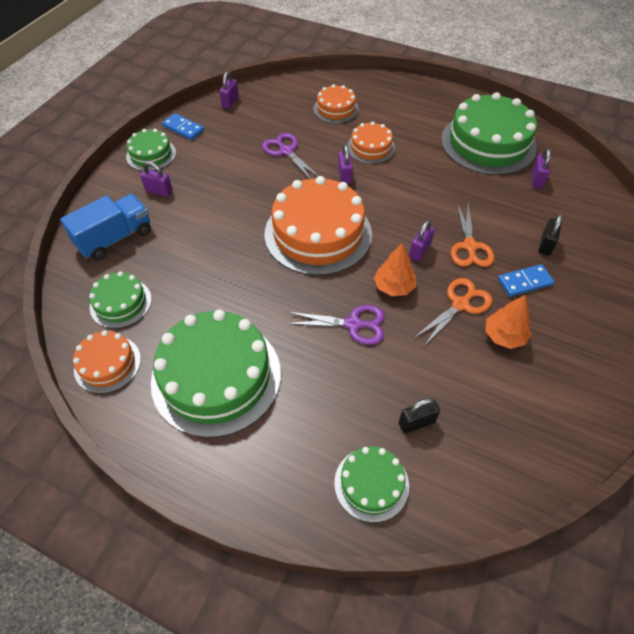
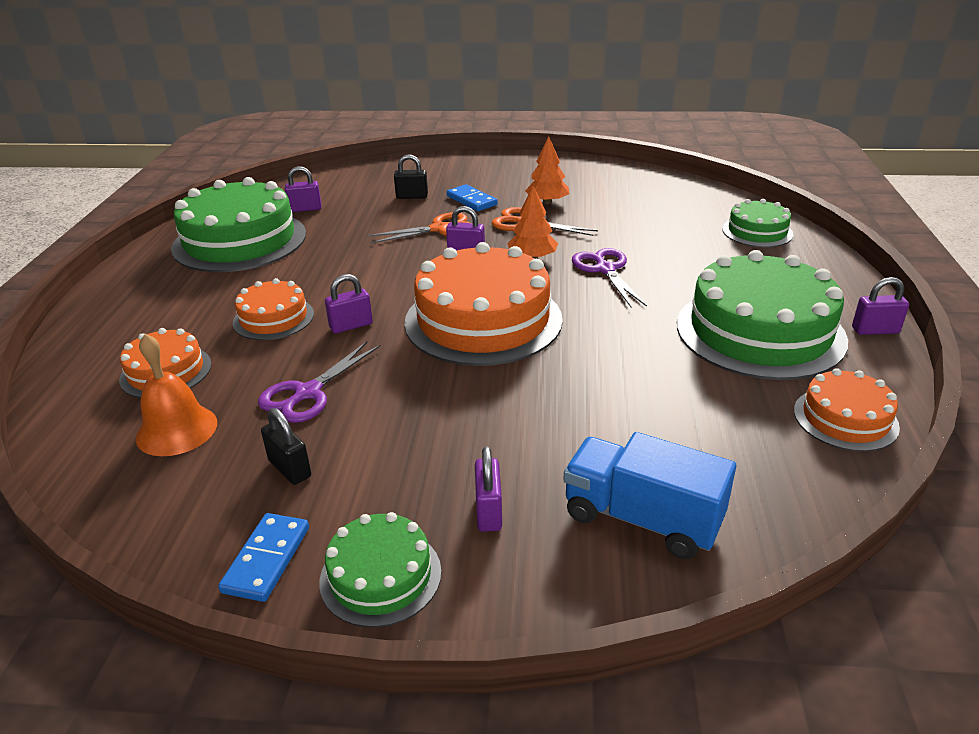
camera: 110 degrees left, 20 degrees down
(120, 303) = (751, 449): green cake -> none
(230, 102) = (148, 517): purple padlock -> purple padlock (875, 330)
(283, 110) = (177, 430): none -> orange bell
(416, 422) = (679, 223): black padlock -> black padlock (290, 469)

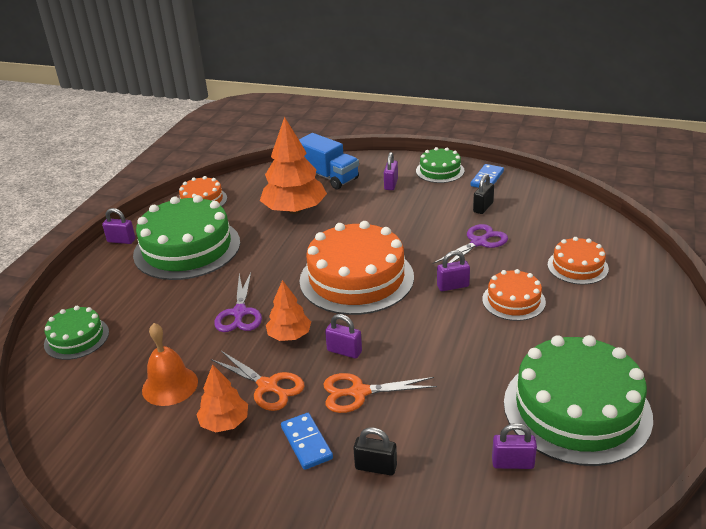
camera: 165 degrees left, 0 degrees up
(177, 430) = (551, 231): orange bell -> orange bell (170, 385)
(290, 469) = (483, 207): black padlock -> black padlock turned 60 degrees clockwise
(650, 418) = (294, 210): none -> orange tree

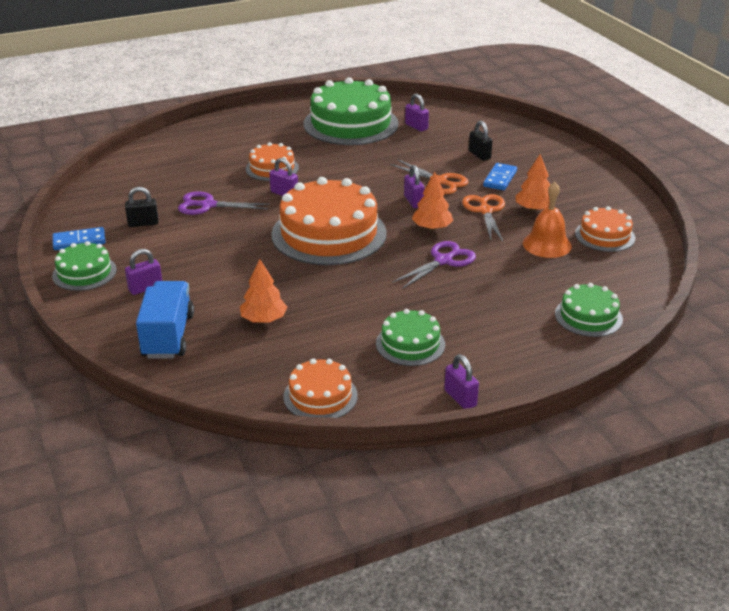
camera: 135 degrees left, 0 degrees up
(187, 248) = (410, 344): green cake -> green cake, size x0.51
(294, 210) = (264, 319): orange tree -> orange tree, size x0.55
(577, 266) = (197, 161): orange cake -> orange cake (604, 236)

